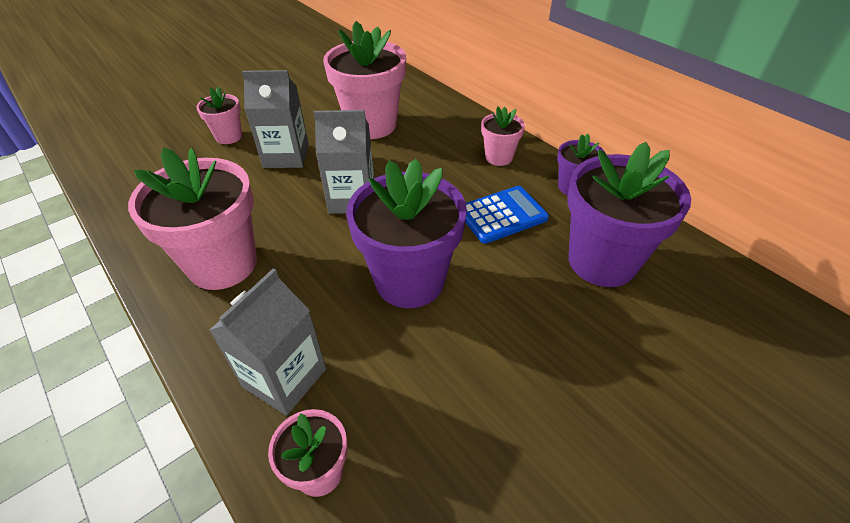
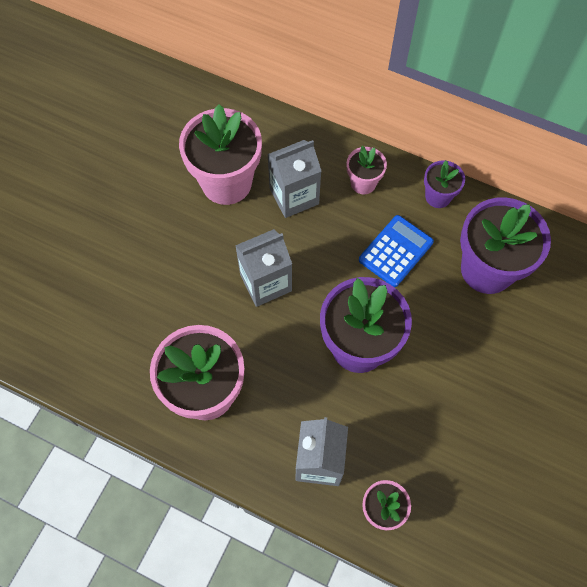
camera: 25 degrees left, 20 degrees up
(229, 136) = (99, 251): pink flower pot -> none
(286, 156) = (173, 255): grey carton -> grey carton (294, 196)

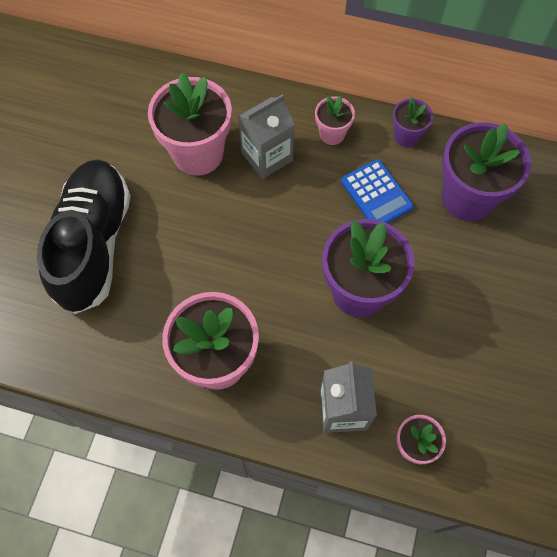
camera: 10 degrees left, 0 degrees up
(109, 257) = (93, 244): none -> black shoe
(265, 282) = (255, 244): grey carton -> none
(395, 251) = (376, 194): blue calculator -> blue calculator turned 120 degrees clockwise

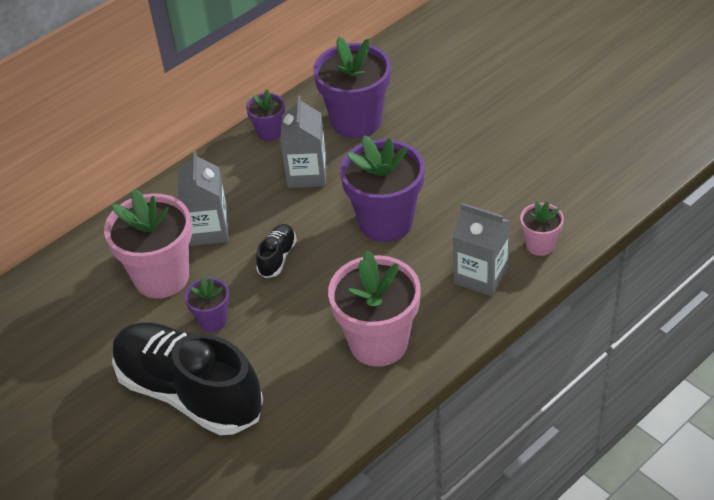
camera: 55 degrees left, 20 degrees down
(173, 217) = (212, 320): none -> purple flower pot
(267, 226) = (277, 257): none -> black shoe
(332, 134) = (225, 177): pink flower pot -> none
(376, 194) = (307, 174): blue calculator -> grey carton

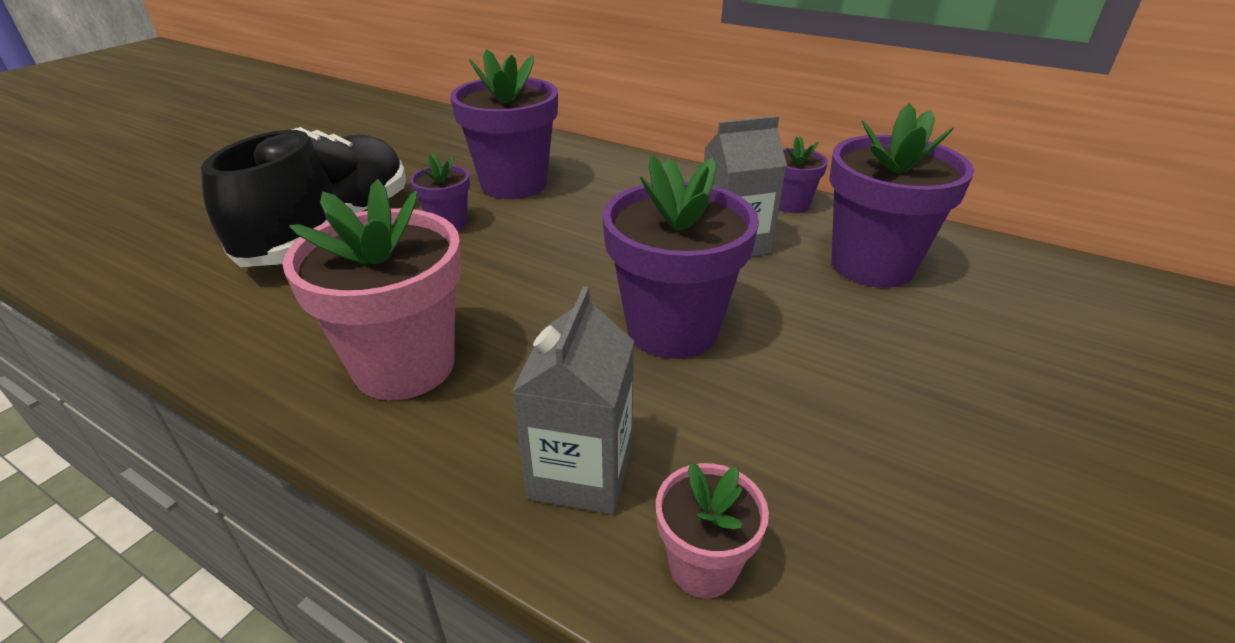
camera: 70 degrees right, 10 degrees down
(162, 277) = (514, 184): pink flower pot -> purple flower pot
(208, 230) = (598, 197): grey carton -> none
(277, 257) = (565, 248): black shoe -> none

